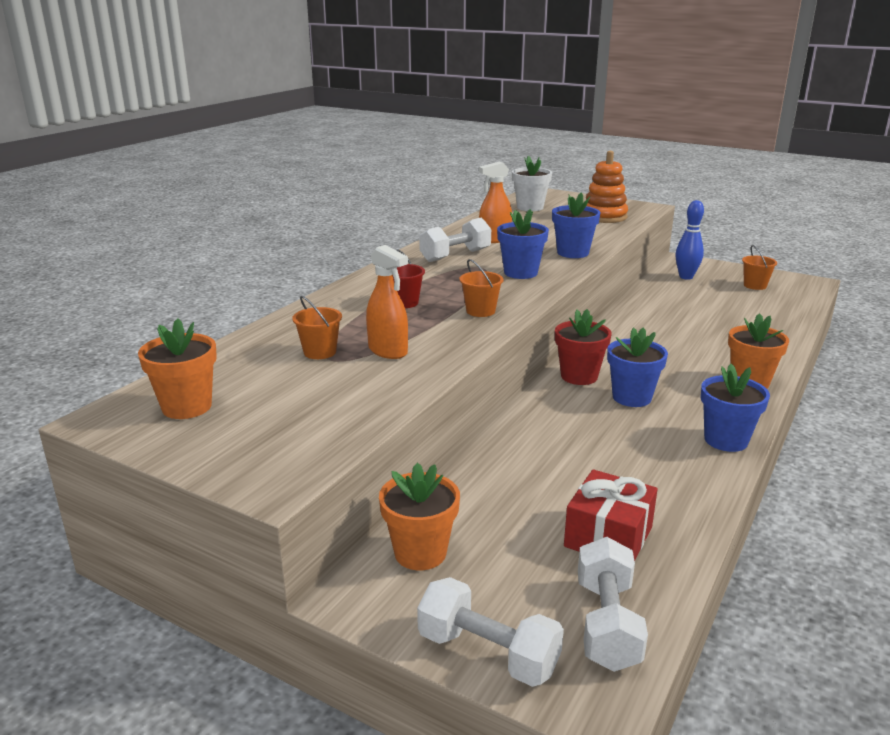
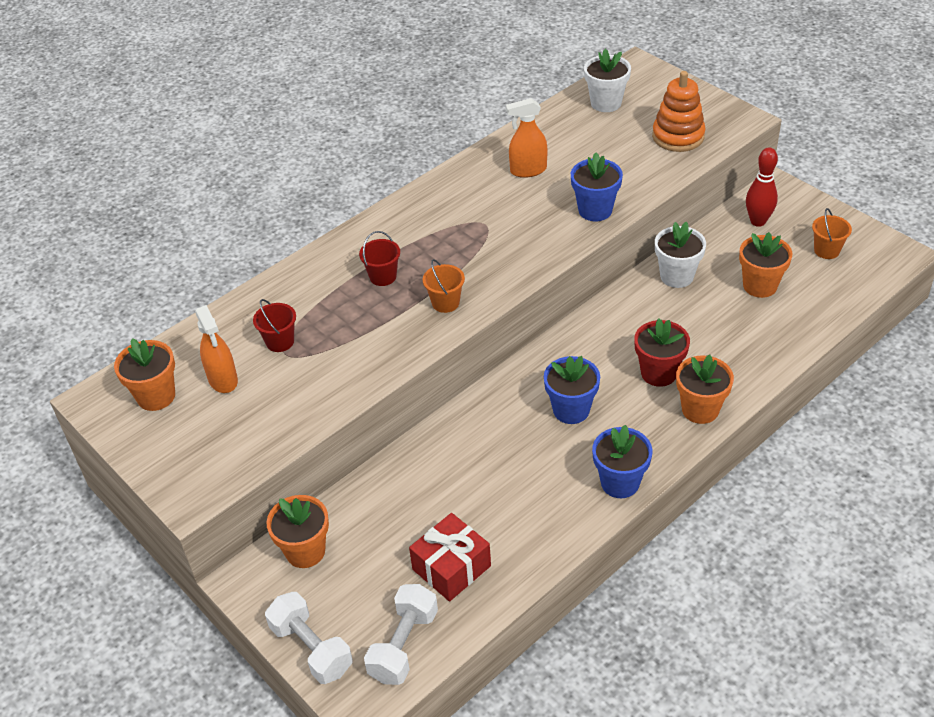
camera: 20 degrees right, 20 degrees up
(320, 352) = (280, 341): orange bucket -> red bucket
(388, 351) = (336, 351): orange spray bottle -> orange spray bottle (223, 380)
(455, 255) = (471, 197): white dumbbell -> none
(520, 273) = (519, 241): blue flower pot -> none
(579, 376) = (540, 371): red flower pot -> red flower pot (658, 373)
(650, 310) = (676, 276): none -> white flower pot
(686, 277) = (758, 221): blue bowling pin -> red bowling pin
(723, 308) = (760, 286): none -> orange flower pot

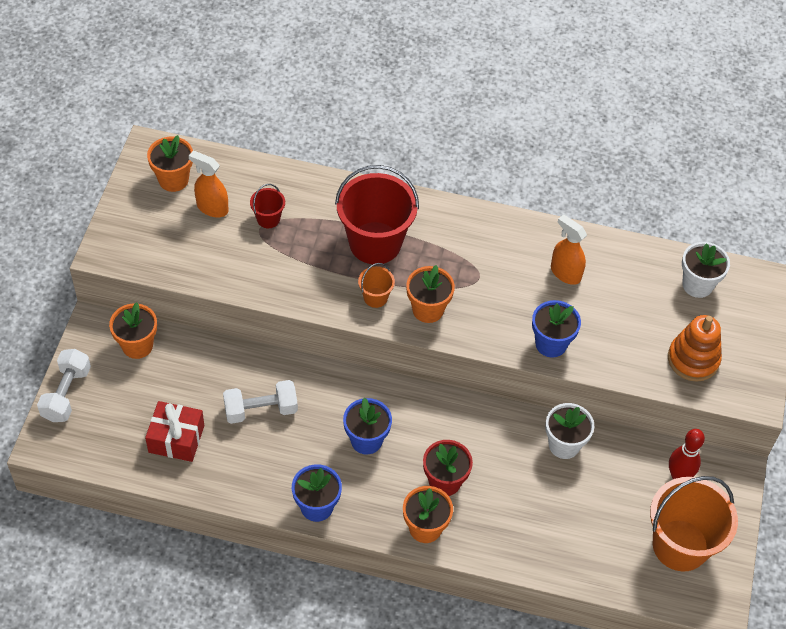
camera: 50 degrees right, 10 degrees up
(223, 380) = (212, 208): orange spray bottle -> orange spray bottle turned 90 degrees clockwise
(383, 276) = (375, 243): red bucket -> red bucket, size x2.23
(403, 645) = (99, 444): white dumbbell -> white dumbbell (261, 410)
(760, 286) = (597, 511): orange flower pot -> orange flower pot (428, 309)
(826, 250) = (680, 545): orange bucket -> orange bucket, size x2.23

